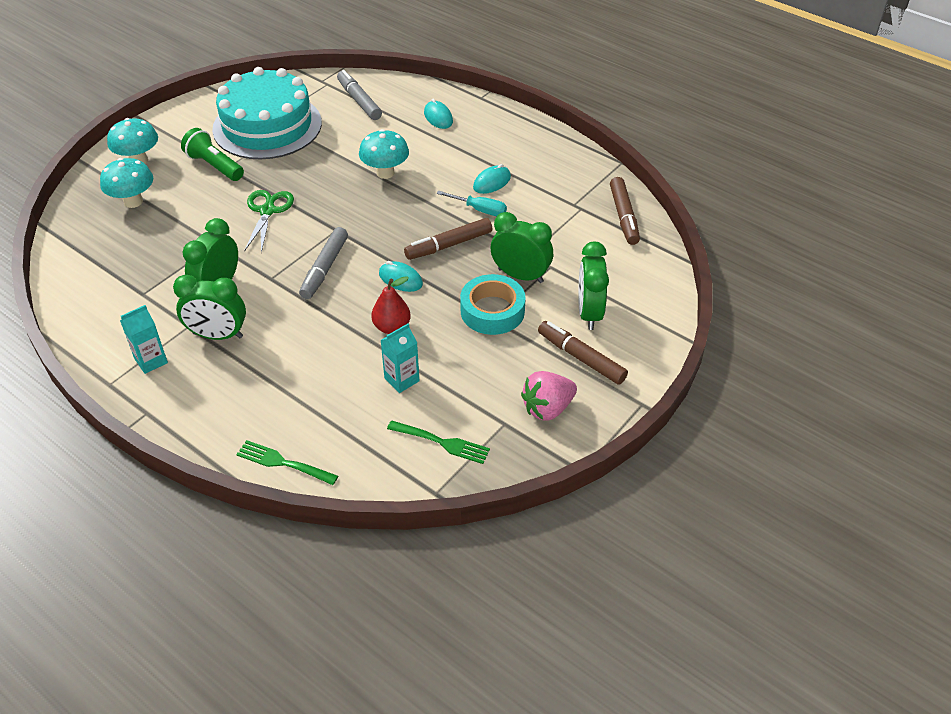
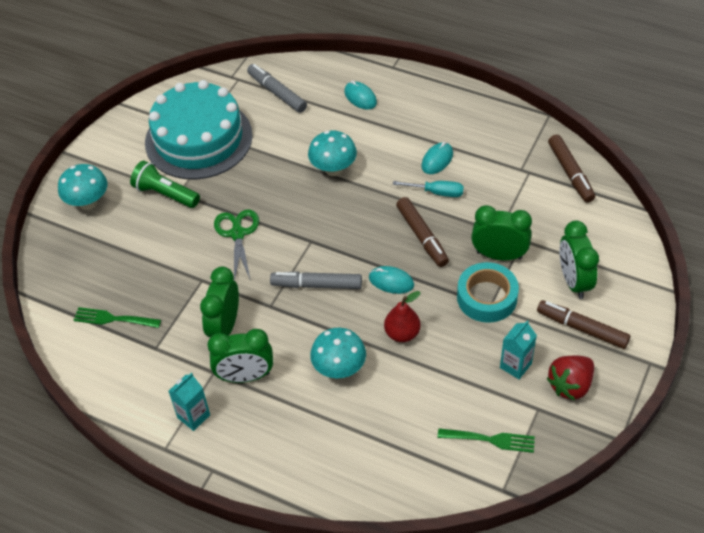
camera: 10 degrees left, 5 degrees up
(133, 201) = (102, 250): turquoise mushroom -> turquoise mushroom (339, 369)
(283, 463) = (357, 491): green fork -> green fork (113, 319)
(325, 268) = (316, 285): grey marker -> grey marker turned 90 degrees clockwise
(402, 380) = (431, 385): turquoise carton -> turquoise carton (515, 365)
(449, 245) = (422, 236): brown marker -> brown marker turned 75 degrees counterclockwise
(547, 408) = (570, 385): pink strawberry -> red strawberry

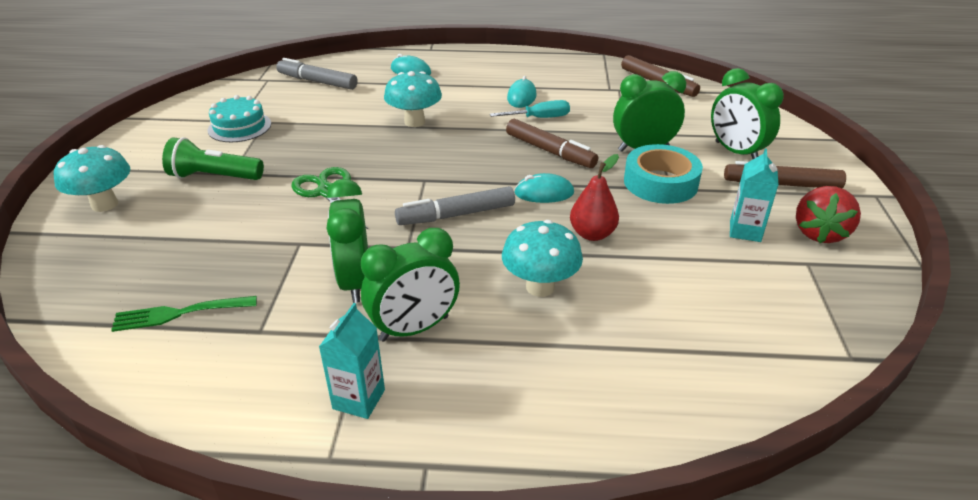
camera: 25 degrees left, 15 degrees down
(198, 139) = (239, 127): turquoise cake -> turquoise cake, size x0.47
(490, 440) = (785, 308): green fork -> none

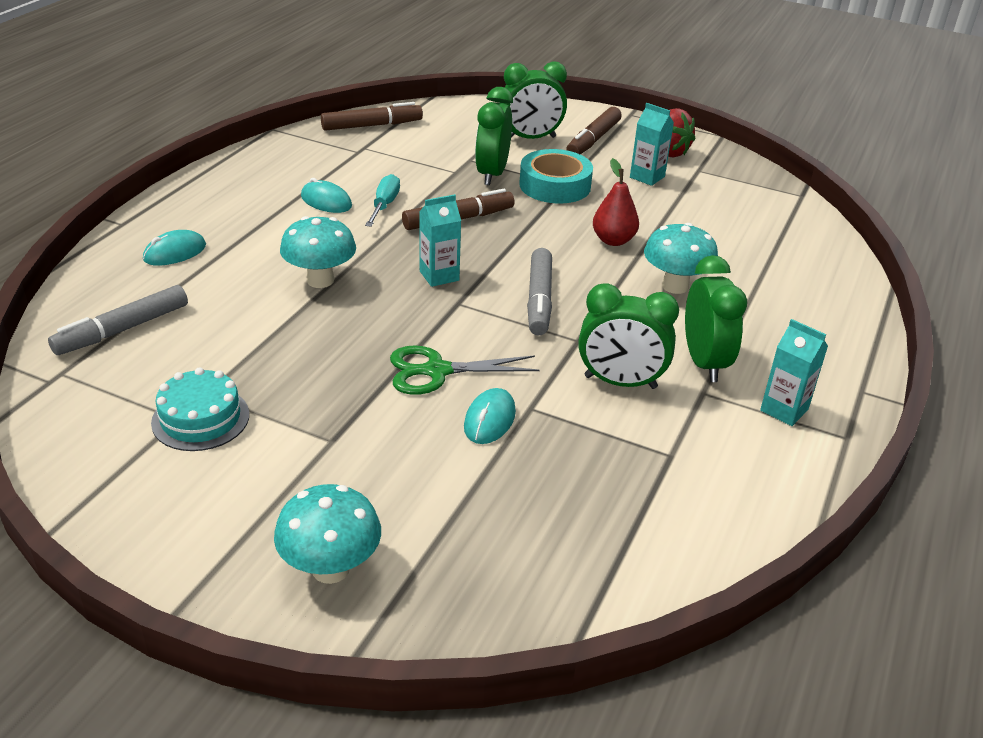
camera: 70 degrees left, 0 degrees up
(179, 313) = (619, 510): green fork -> none
(214, 177) = (331, 456): green flashlight -> none
(456, 163) = (439, 276): none -> turquoise carton
(544, 193) = (532, 244): turquoise mouse -> turquoise mouse (489, 420)

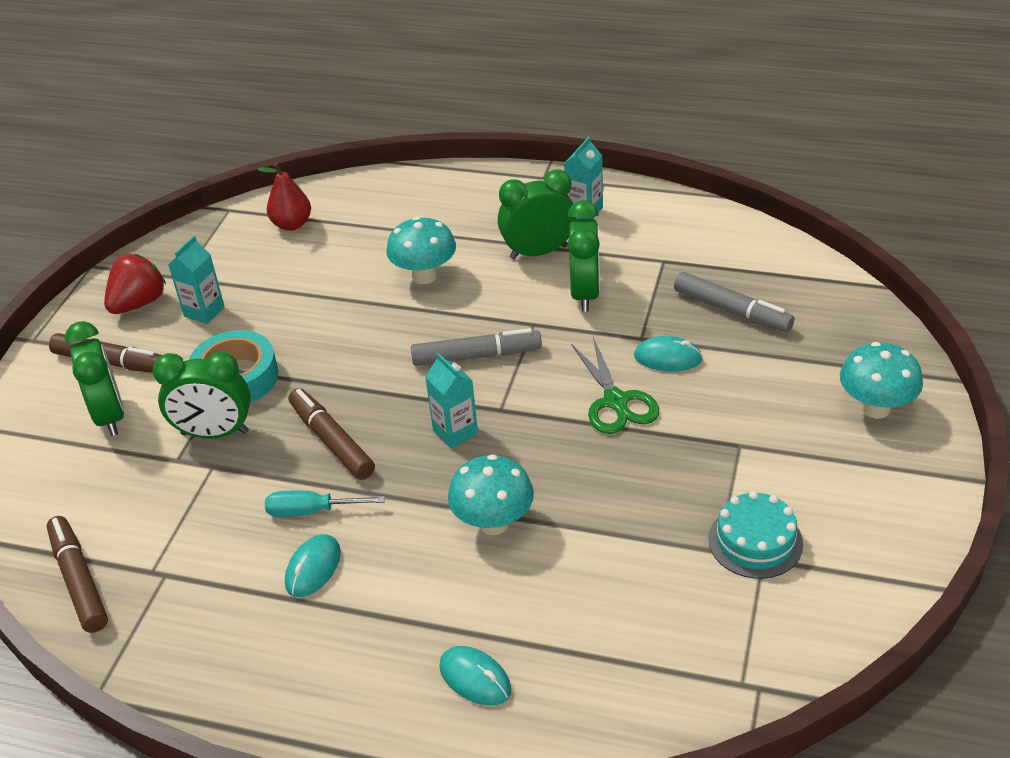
camera: 95 degrees left, 5 degrees up
(122, 330) = (648, 662): grey marker -> grey marker (732, 310)
(613, 240) = (350, 321): red pear -> red pear (292, 224)

